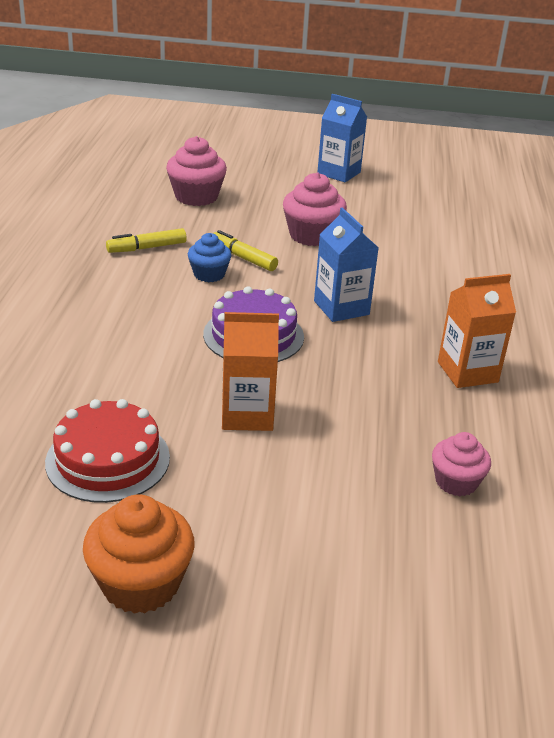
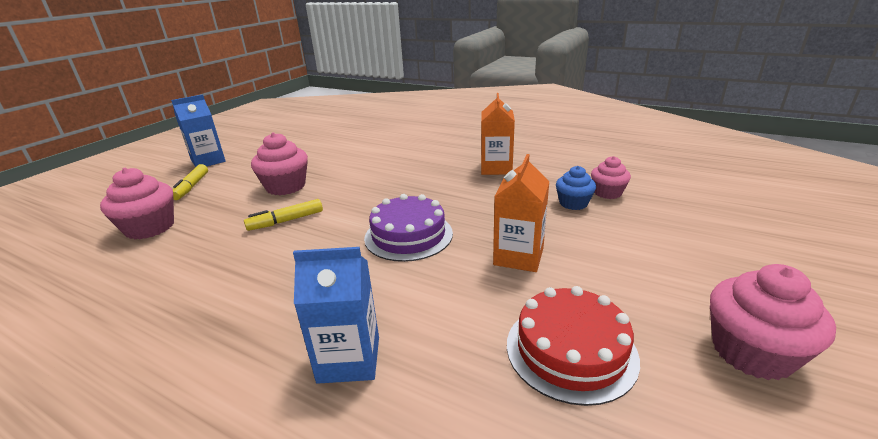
camera: 65 degrees left, 5 degrees down
(141, 583) = (752, 352): orange cupcake -> pink cupcake
(147, 248) = (208, 271): yellow marker -> yellow marker (191, 187)
(209, 274) = (295, 242): blue cupcake -> blue cupcake (573, 203)
(341, 308) = (396, 193): blue carton -> blue carton (349, 359)

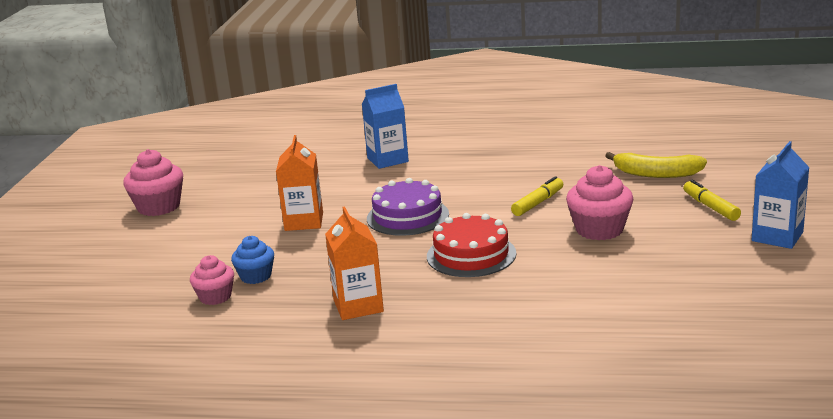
camera: 160 degrees right, 5 degrees down
(150, 227) = (656, 174): pink cupcake -> yellow banana
(570, 350) = (263, 187): red cake -> red cake (471, 255)

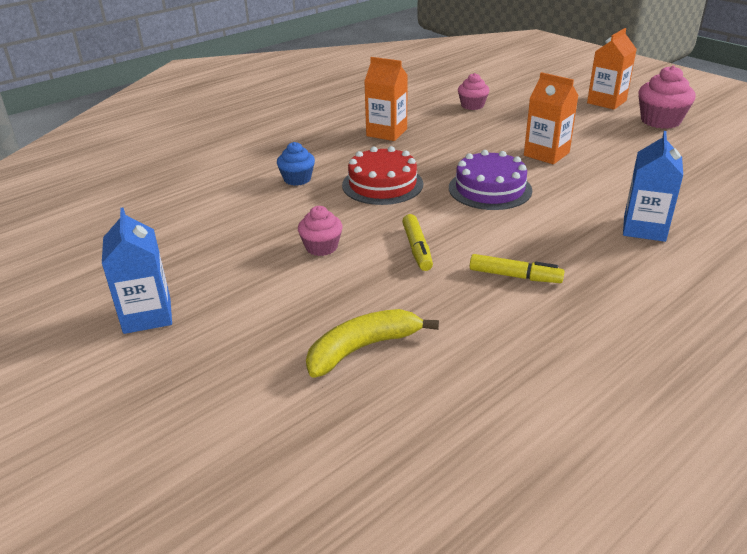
camera: 130 degrees right, 10 degrees up
(125, 241) = (606, 102): none -> orange carton
(256, 276) = (480, 120): blue cupcake -> blue cupcake (297, 179)
(599, 229) = (321, 247): pink cupcake -> pink cupcake, size x0.63
(710, 207) = (248, 324): yellow marker -> yellow marker (515, 276)

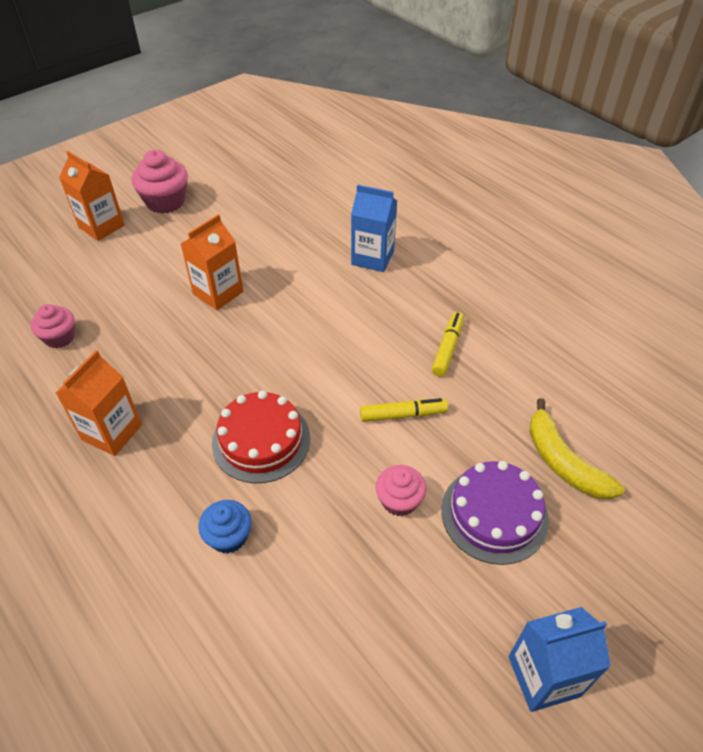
camera: 90 degrees left, 15 degrees up
(490, 189) = (288, 346): purple cake -> purple cake (494, 514)

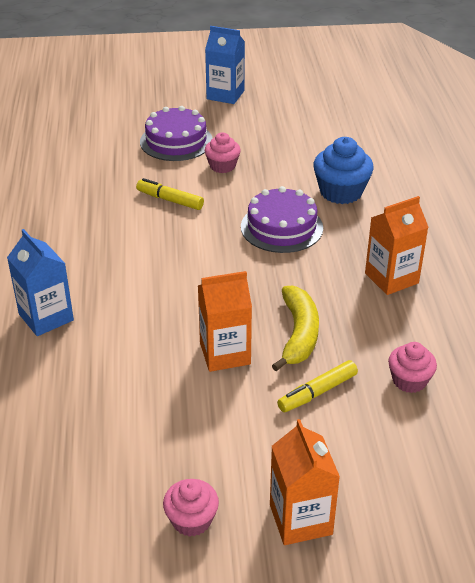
camera: 145 degrees left, 10 degrees down
(165, 202) = (191, 520): pink cupcake -> pink cupcake, size x0.63
(229, 536) = (341, 192): blue cupcake -> blue cupcake, size x1.59
(261, 440) = (281, 227): red cake -> purple cake
(447, 348) = (86, 221): yellow marker -> yellow marker (317, 392)
(563, 462) = (106, 142): yellow banana -> yellow banana (298, 334)

